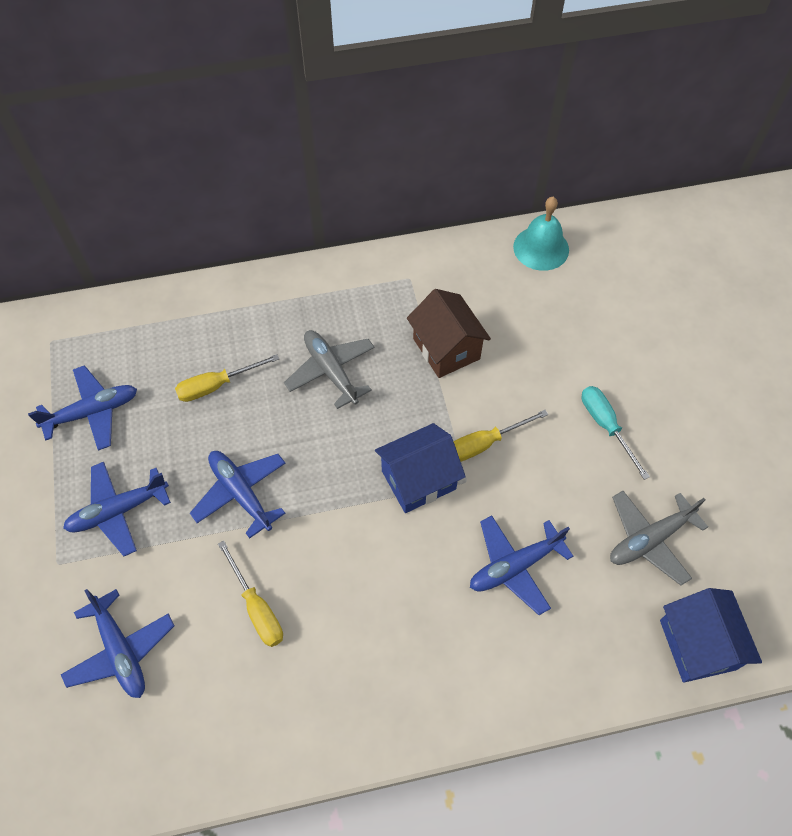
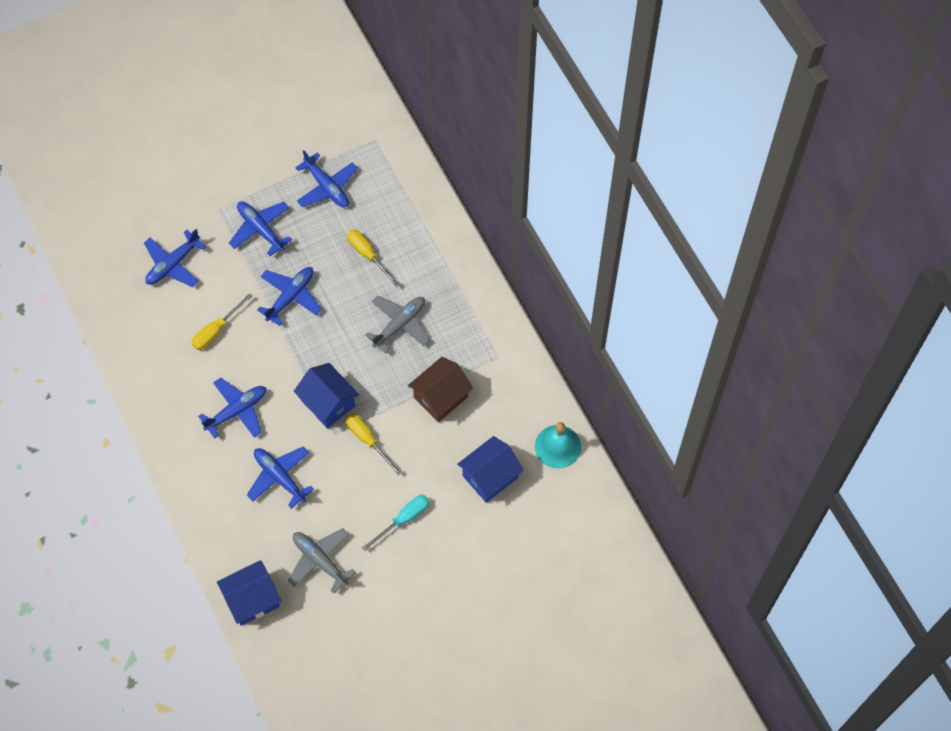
camera: 75 degrees right, 5 degrees up
(396, 605) = (237, 411): none -> blue plane
(565, 321) = (490, 477): none -> blue house

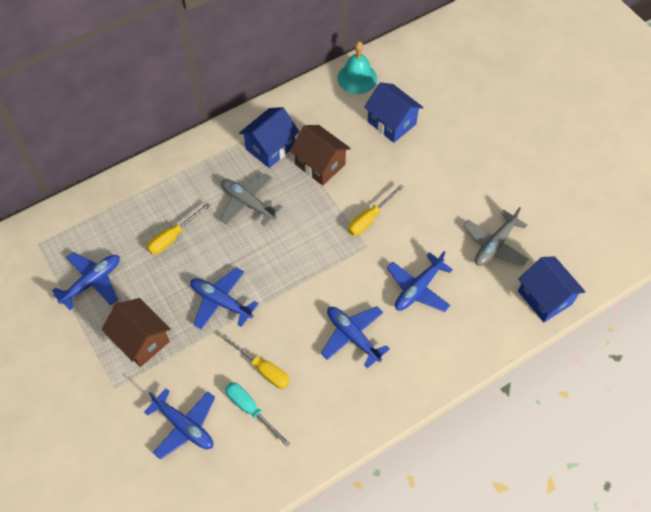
camera: 95 degrees left, 5 degrees down
(260, 229) = (141, 340): blue plane -> brown house
(328, 403) = (336, 255): blue house -> blue house (270, 147)
(403, 519) = (442, 183): turquoise screwdriver -> turquoise screwdriver (251, 409)

